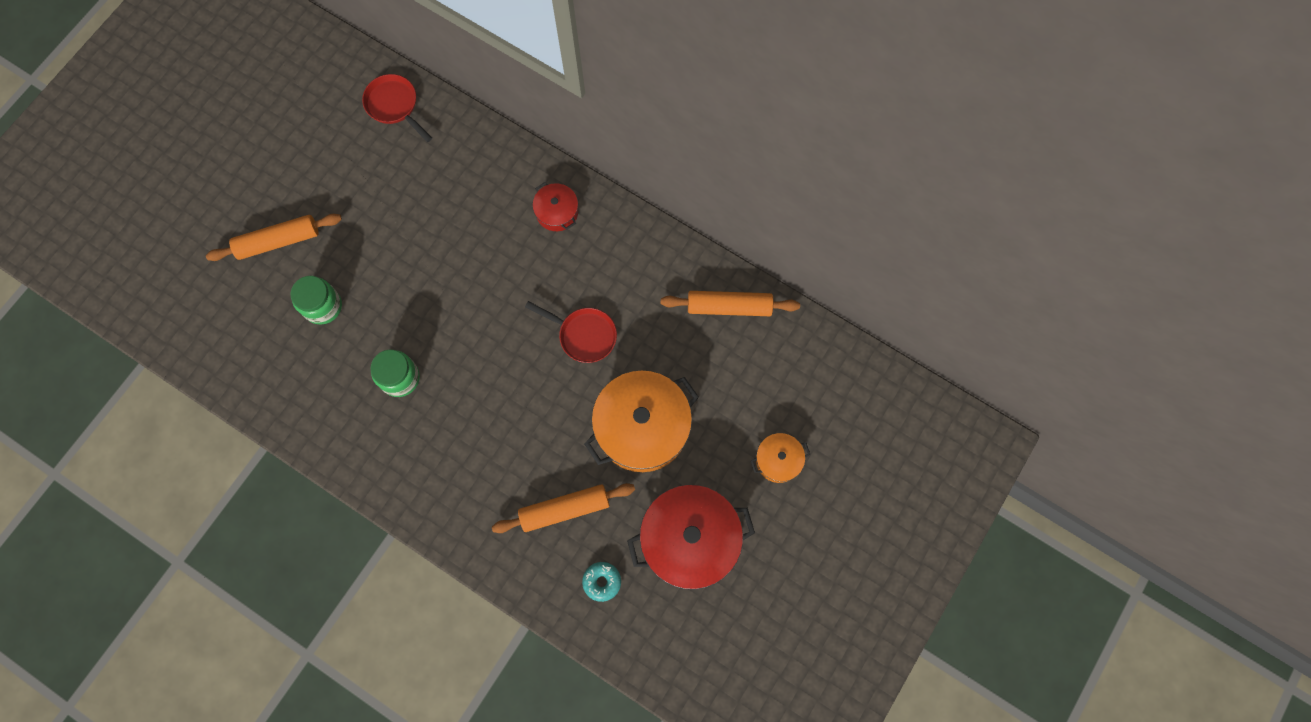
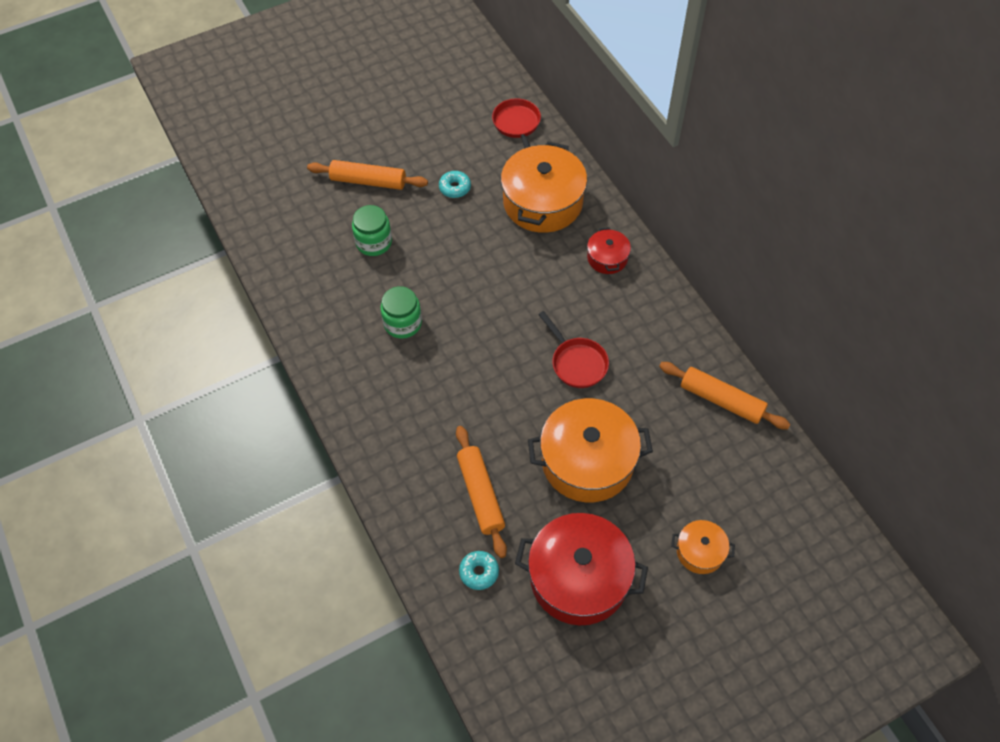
camera: 30 degrees right, 15 degrees down
(370, 207) = (455, 188): none -> turquoise donut
(465, 181) = (543, 202): none -> orange pot
(565, 509) = (480, 494): orange rolling pin -> orange rolling pin turned 60 degrees clockwise

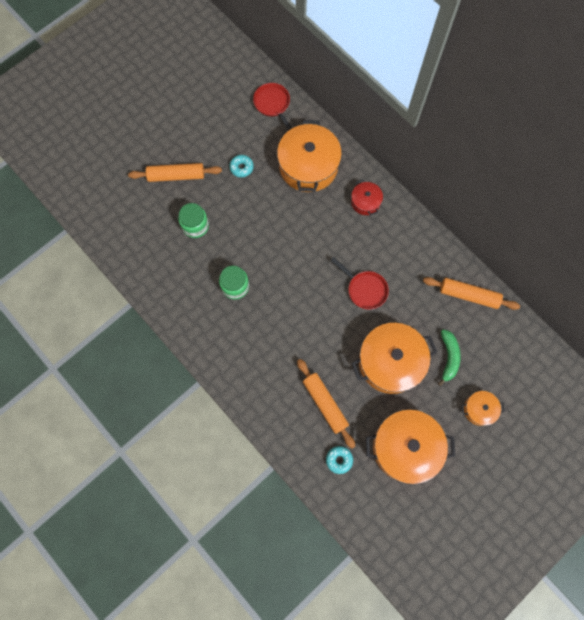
camera: 15 degrees left, 15 degrees up
(579, 578) = (405, 447): red pot -> orange pot
(672, 473) = (448, 357): none -> green banana

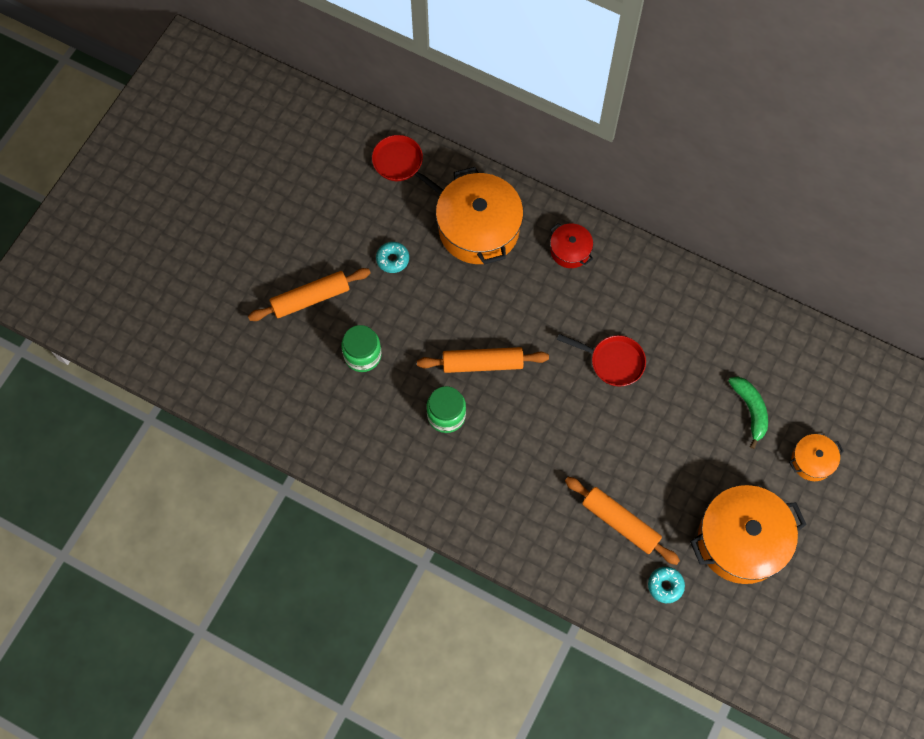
camera: 20 degrees left, 5 degrees down
(390, 362) = (681, 441): orange pot -> none
(468, 295) = (744, 324): orange rolling pin -> orange rolling pin (482, 363)

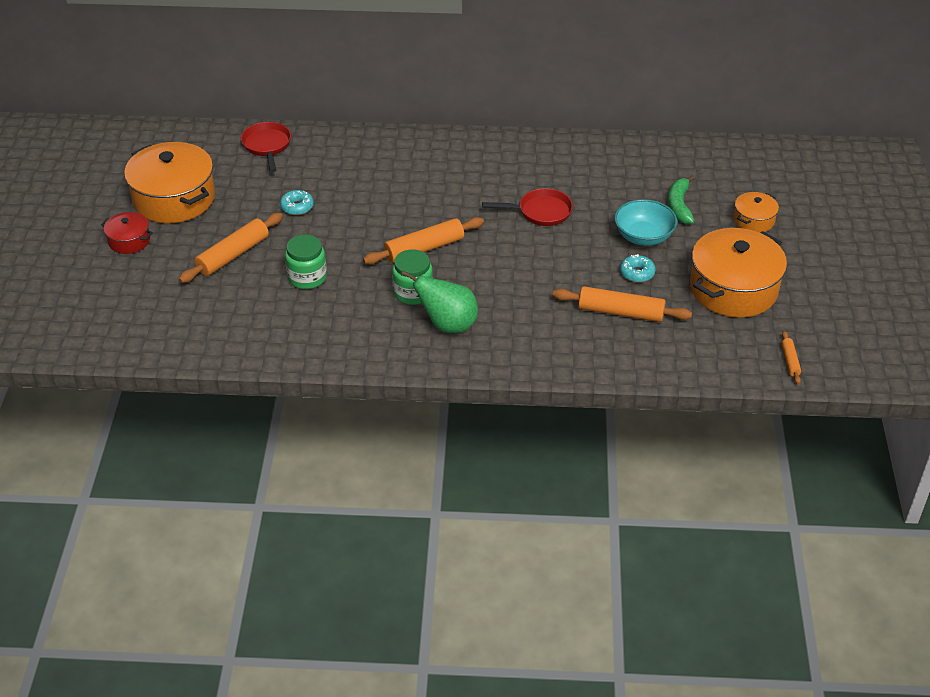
camera: 25 degrees left, 25 degrees down
(401, 164) = (267, 146): red pan -> red pan turned 60 degrees clockwise
(458, 469) = (447, 325): none -> green pear
(479, 229) = (365, 165): orange pot -> orange pot (174, 198)
(570, 250) = (455, 155): red pot -> red pot (129, 241)
(665, 586) = (690, 340): turquoise donut -> turquoise donut (637, 273)
(693, 436) = (643, 236): none -> turquoise bowl
(742, 651) = (790, 361): none -> orange rolling pin
(750, 410) = (679, 206): green banana -> green banana turned 135 degrees counterclockwise

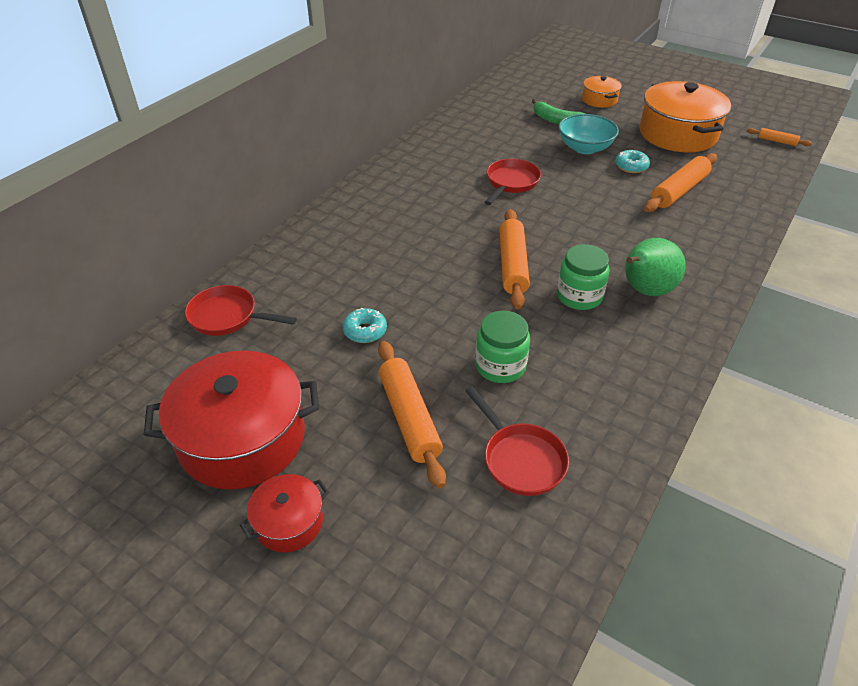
camera: 60 degrees left, 0 degrees up
(174, 198) = (242, 438): orange pot -> red pot
(230, 311) = (520, 459): none -> red pan

